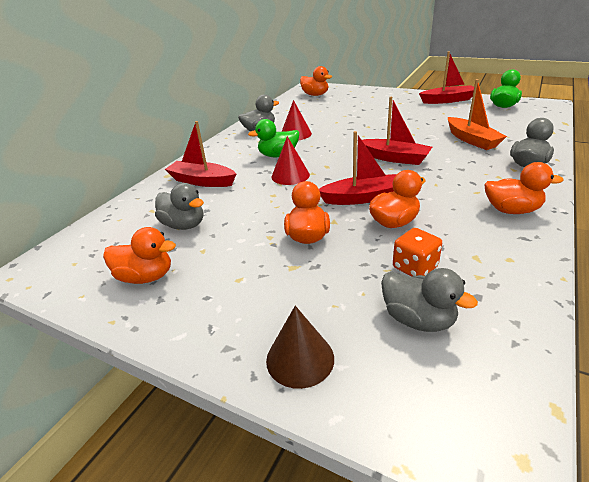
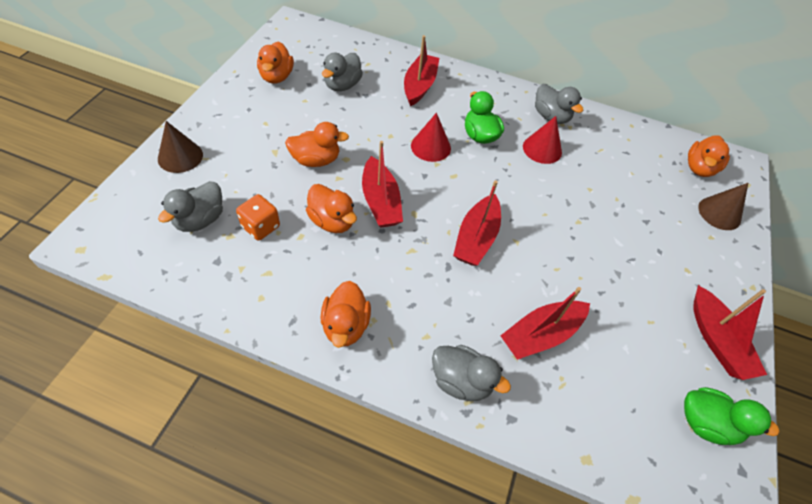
camera: 75 degrees right, 20 degrees up
(352, 93) = (719, 213): none -> brown cone
(472, 140) = (541, 335): orange boat -> red boat

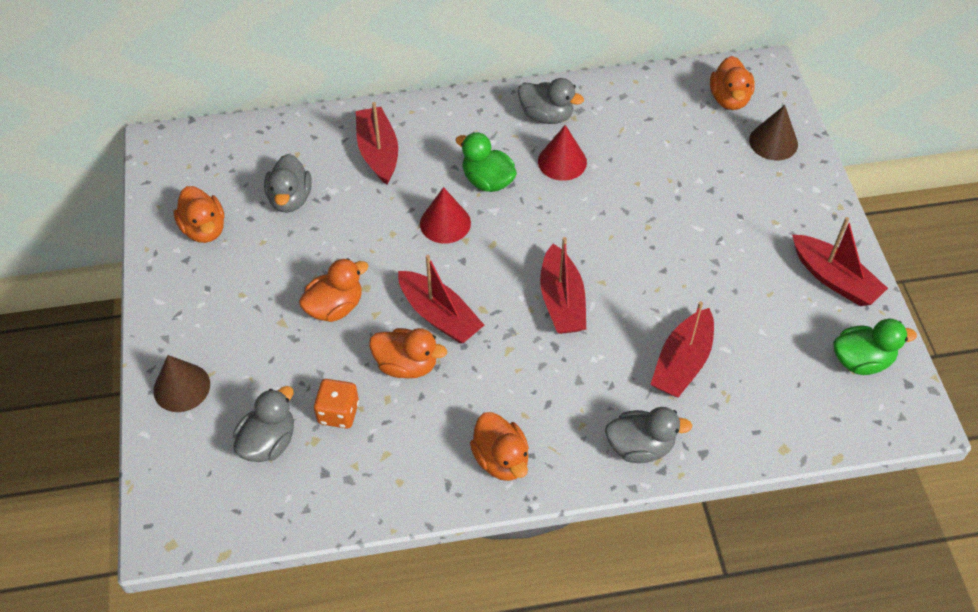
camera: 25 degrees left, 0 degrees up
(200, 220) = (268, 442): grey duck -> grey duck turned 150 degrees counterclockwise

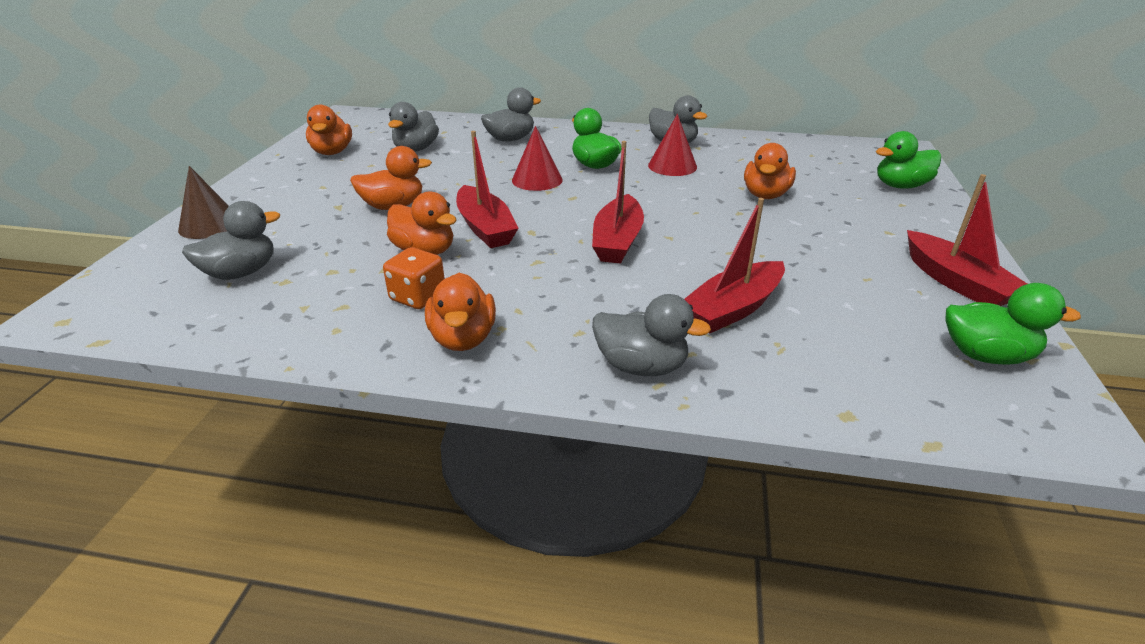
camera: 20 degrees right, 20 degrees down
(338, 413) = (327, 268): orange dice -> orange dice (418, 297)
(378, 152) = (510, 139): red boat -> grey duck
(729, 99) = (859, 158): orange duck -> orange duck (765, 195)
(773, 142) = (900, 186): brown cone -> green duck

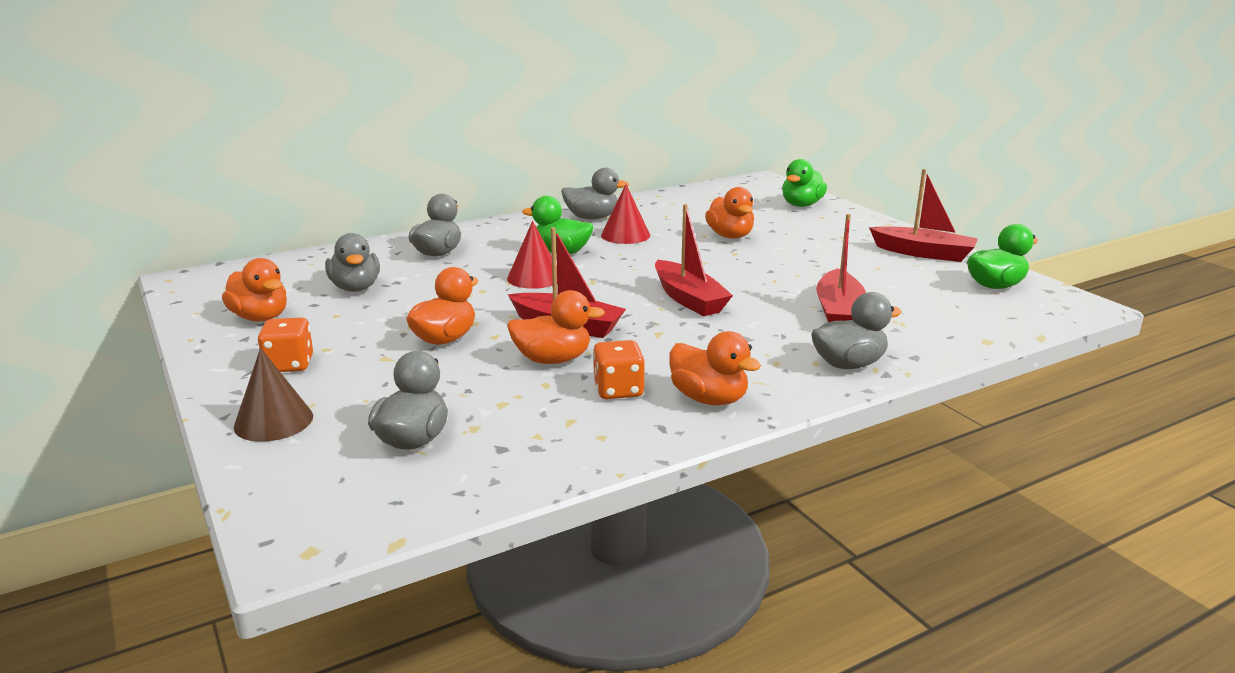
camera: 40 degrees left, 10 degrees down
(286, 190) = (289, 365): none -> orange dice

